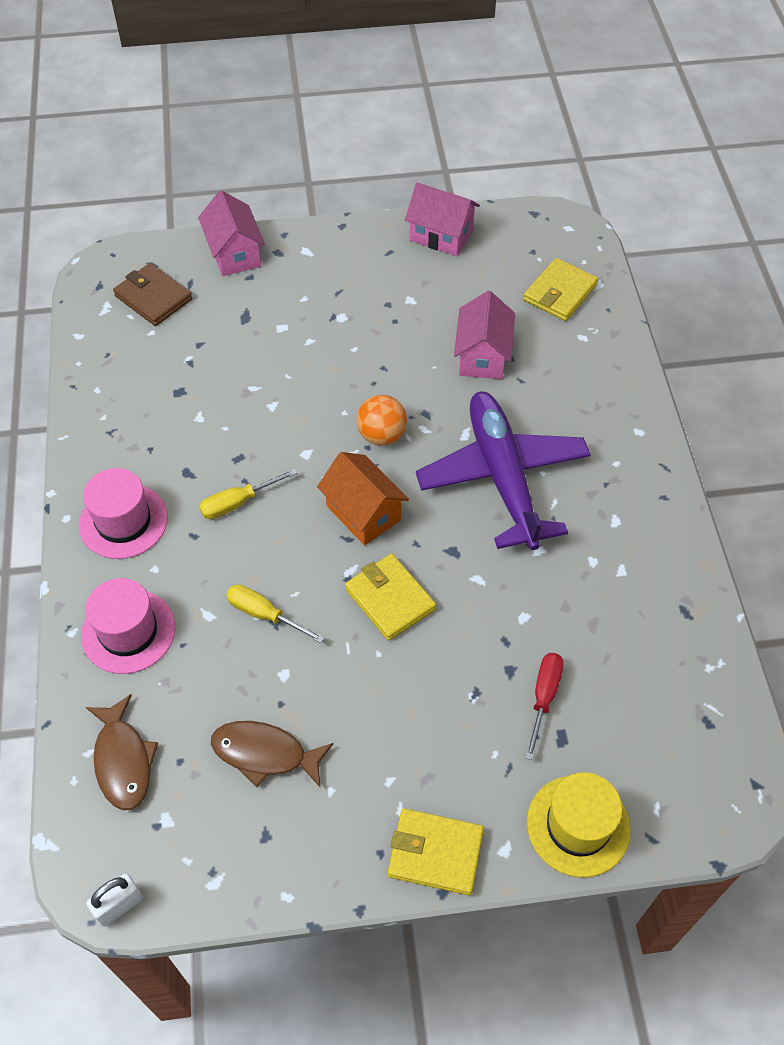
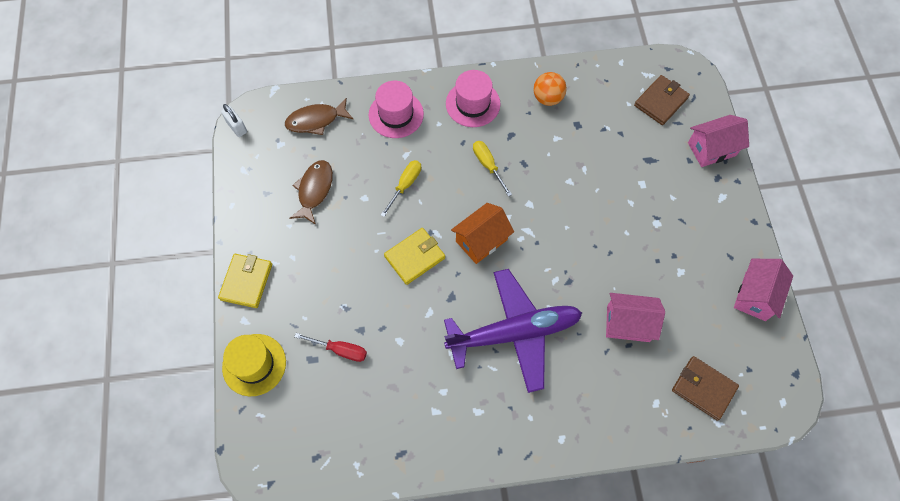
camera: 90 degrees right, 10 degrees up
(381, 435) = (547, 251): orange ball -> orange ball (547, 98)
(560, 293) = (703, 388): yellow wallet -> brown wallet

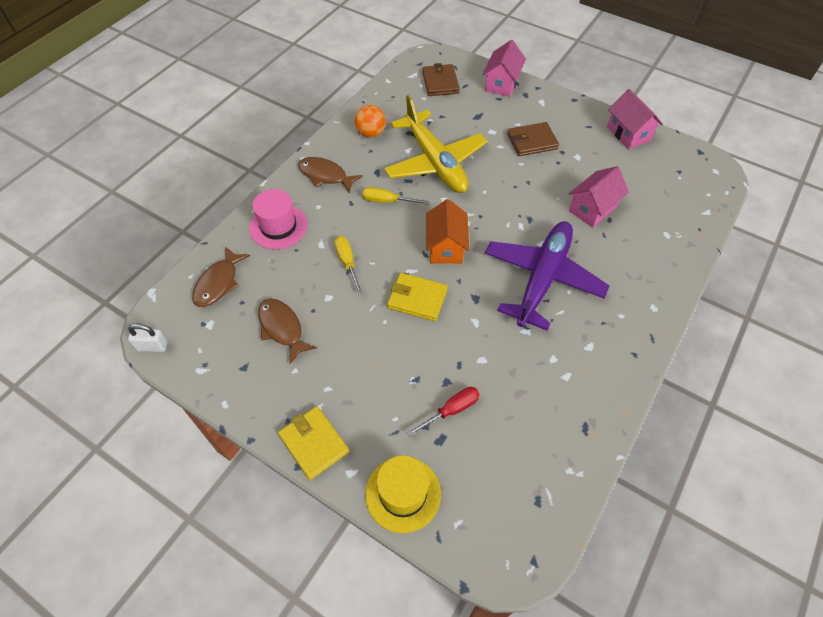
camera: 50 degrees left, 10 degrees down
(414, 257) = (417, 299): yellow wallet -> yellow wallet turned 75 degrees counterclockwise
(473, 104) = (325, 176): pink hat -> brown fish
(563, 167) = (435, 162): none -> yellow plane
(703, 388) = (675, 202): brown wallet -> brown wallet (532, 141)

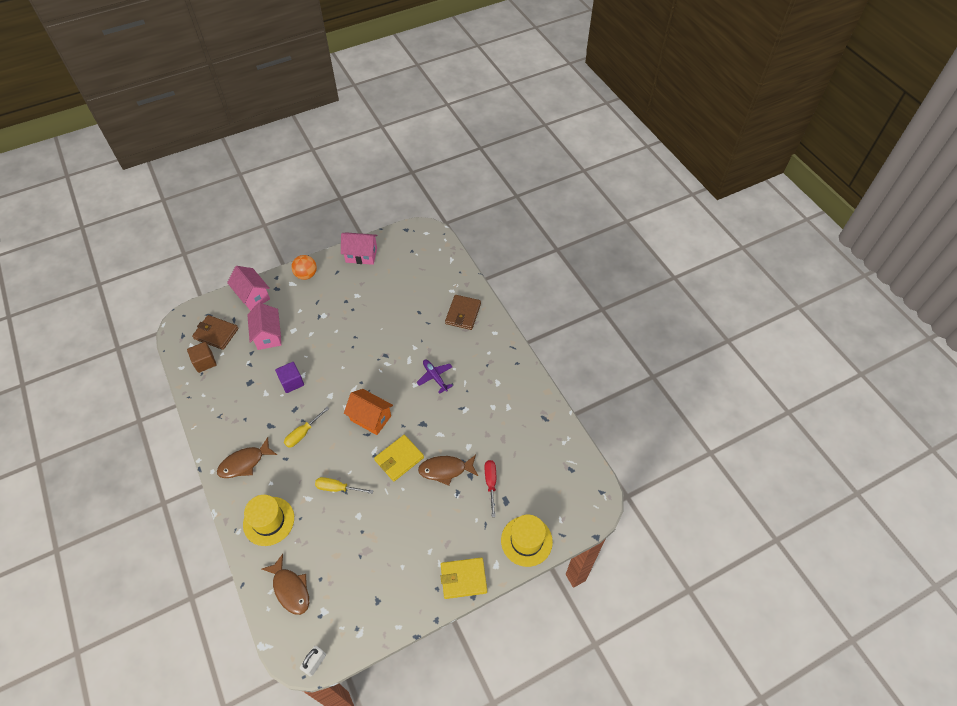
camera: 60 degrees left, 0 degrees up
(278, 226) = (268, 521): pink hat -> yellow hat
(282, 328) = (363, 559): brown fish -> brown fish (445, 470)
(371, 133) = (227, 409): orange ball -> orange ball (306, 275)
(405, 92) = (205, 362): none -> brown cube
(435, 162) = (292, 382): yellow plane -> purple cube
(532, 141) = (322, 312): brown wallet -> brown wallet (463, 313)
(542, 278) = (435, 377): purple plane -> purple plane, size x0.43
(592, 209) = (404, 315): pink house -> pink house (268, 335)

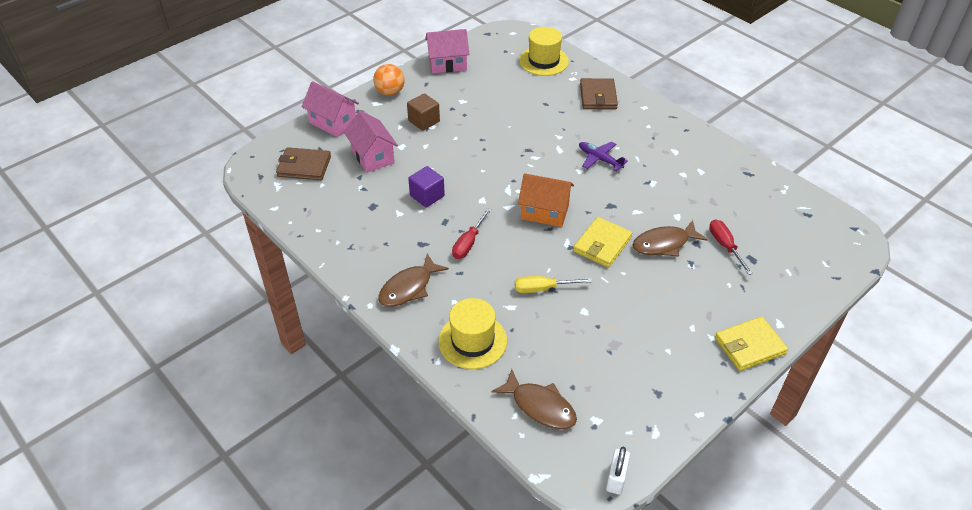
camera: 15 degrees left, 10 degrees down
(205, 362) = (303, 197): brown cube -> brown cube (424, 121)
(303, 433) = (468, 243): yellow screwdriver -> red screwdriver
(526, 541) = (800, 292): yellow hat -> yellow hat (543, 61)

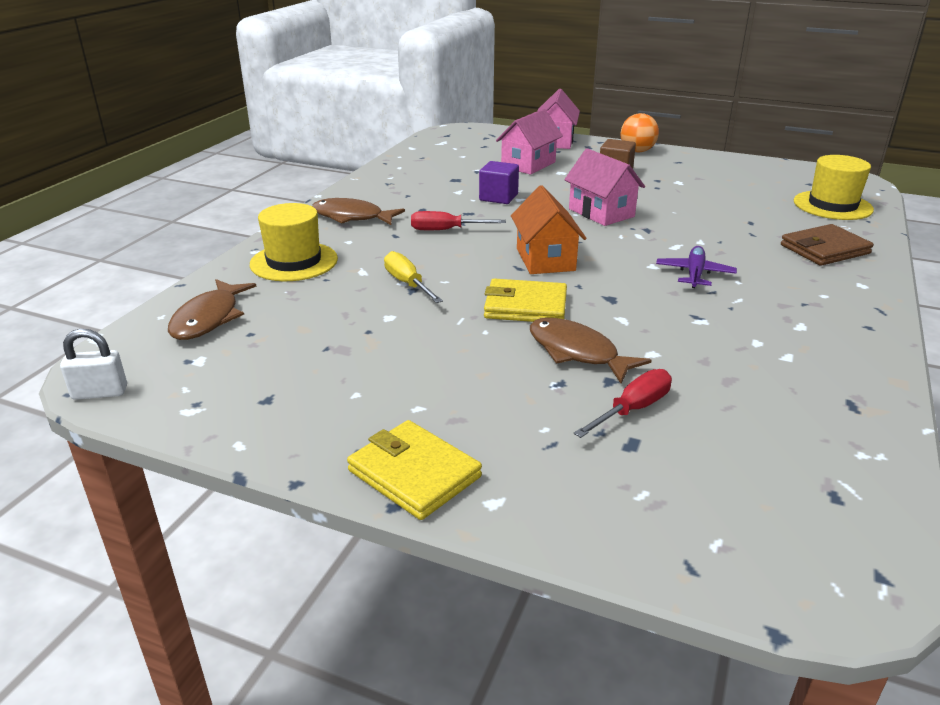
camera: 65 degrees right, 15 degrees down
(304, 166) = (479, 145): brown wallet -> none
(447, 64) = (729, 163): pink house -> pink house (601, 213)

